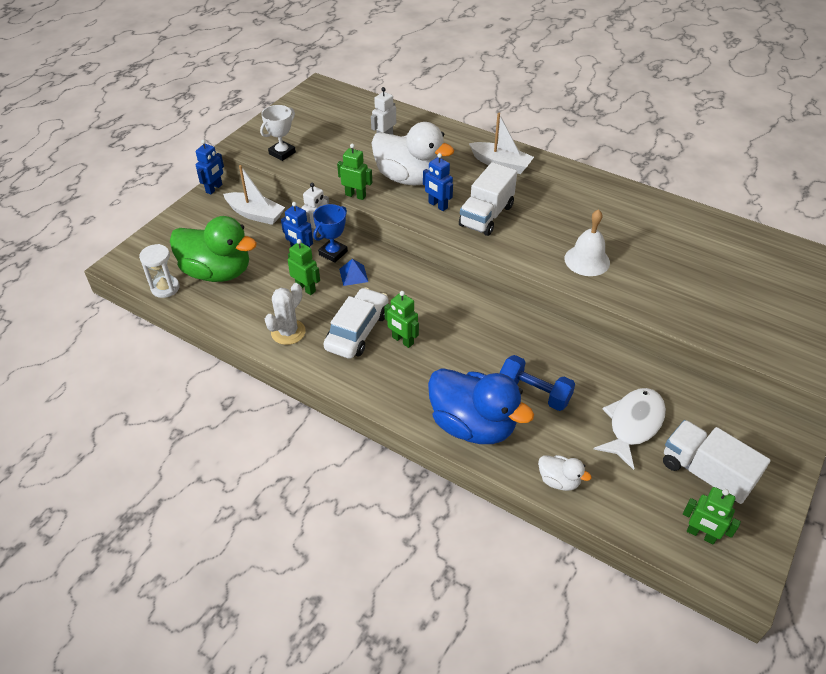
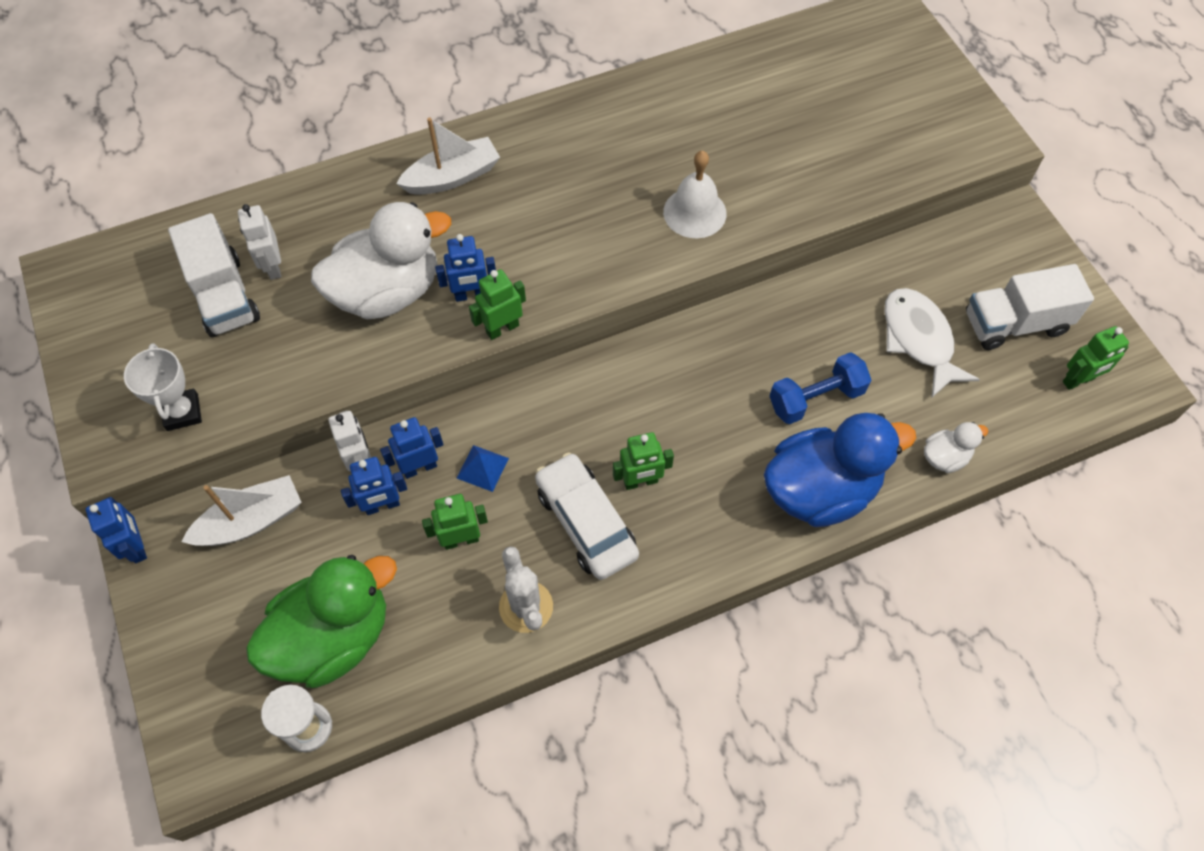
camera: 55 degrees left, 15 degrees up
(333, 253) = (419, 467): blue trophy -> blue robot
(355, 195) = (366, 375): green robot -> green robot (502, 328)
(486, 216) = (536, 257): white truck -> white truck (224, 296)

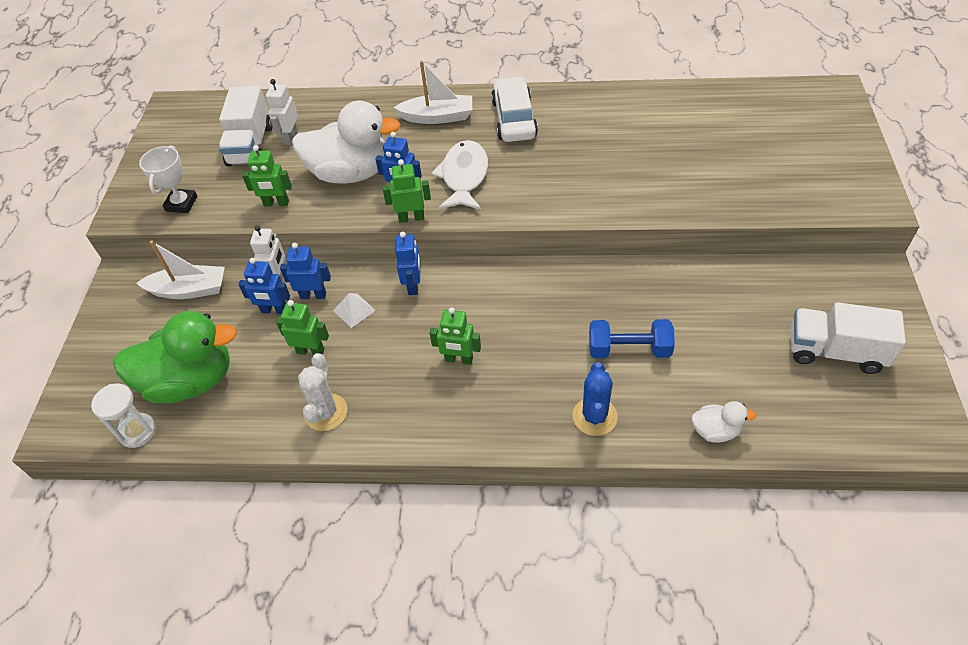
camera: 30 degrees right, 10 degrees down
(137, 546) = (115, 280): blue robot -> blue robot (413, 285)
(482, 468) = (354, 310): blue pyramid -> white pyramid
(586, 522) = (403, 372): white car -> white car (514, 119)
(694, 212) = (596, 185): white bell -> none
(820, 490) = (594, 416): blue duck -> blue cactus
(919, 339) = (741, 336): white fish -> white fish (464, 177)
(1078, 380) = (873, 415): green robot -> green robot (276, 203)

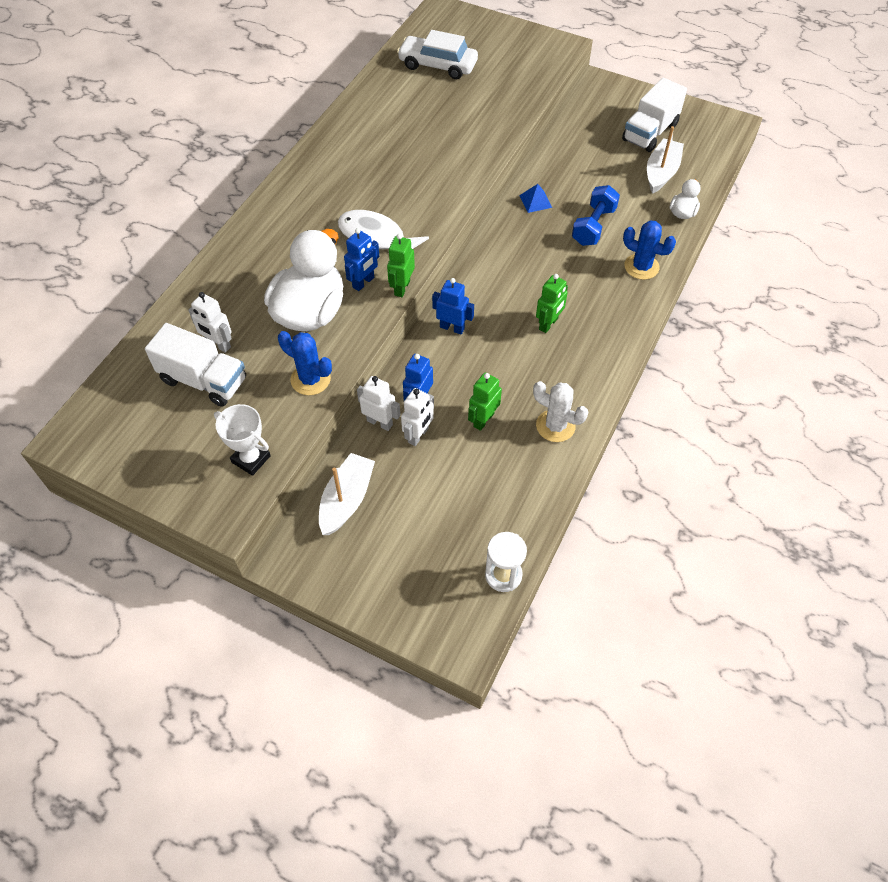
camera: 70 degrees left, 5 degrees up
(190, 381) = (466, 520): green duck -> none
(274, 310) = (418, 435): blue robot -> white robot
(276, 203) = (310, 379): green robot -> blue cactus
(354, 310) = (455, 376): white pyramid -> none
(438, 117) = (281, 229): white boat -> white boat (661, 172)
(514, 119) = (326, 182): white car -> white car (438, 65)
(631, 286) = (535, 201): none -> blue pyramid

